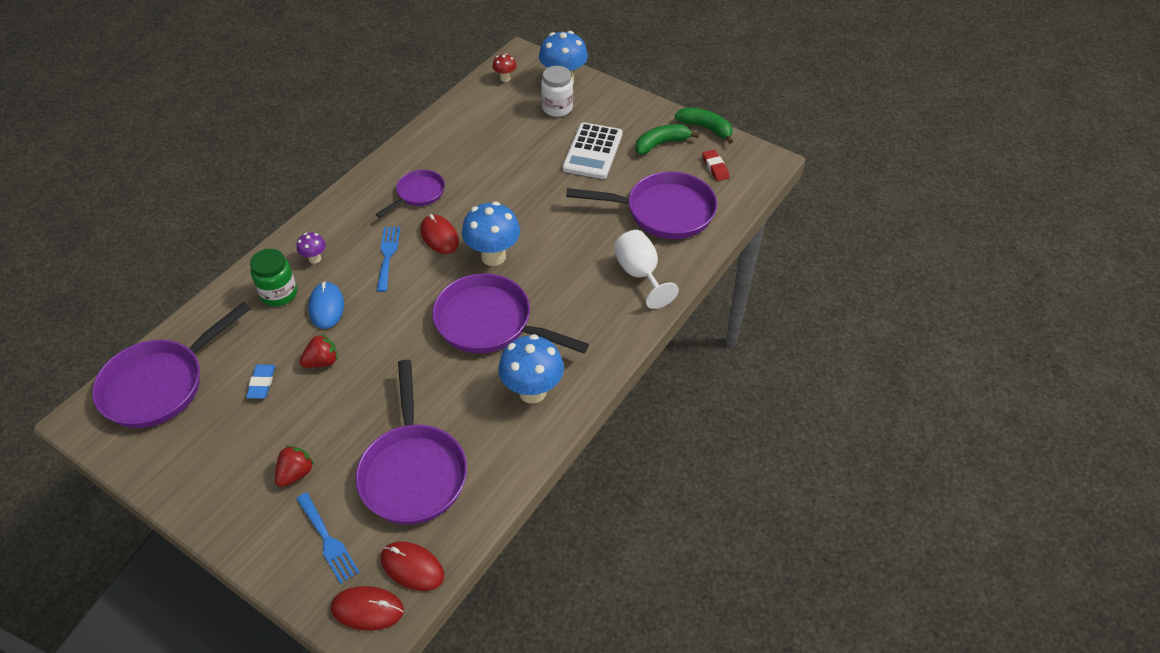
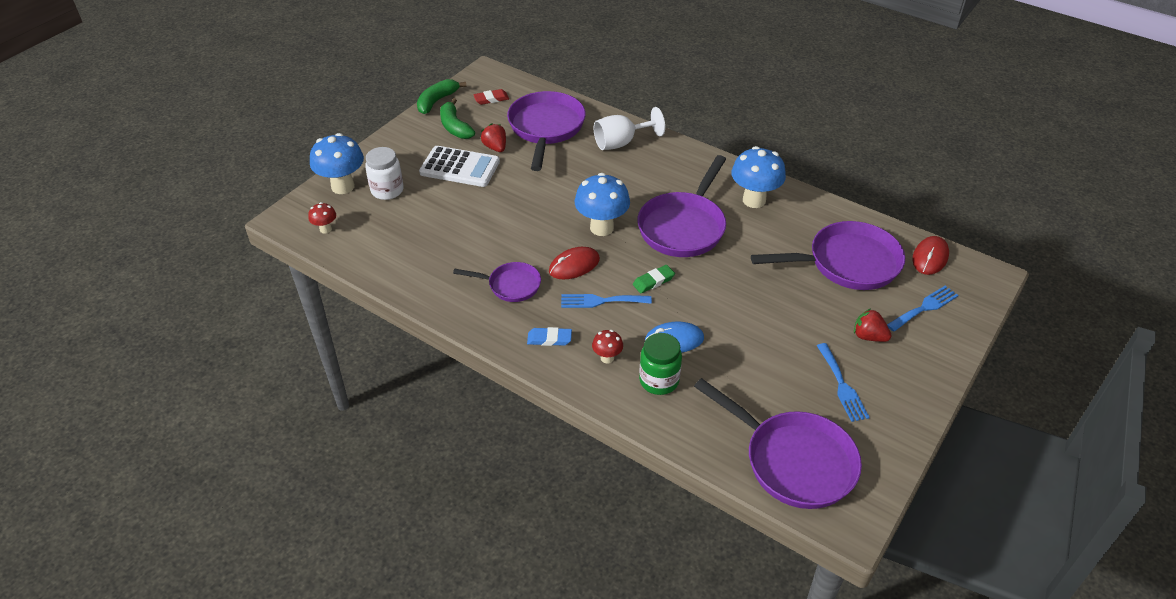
camera: 90 degrees left, 5 degrees down
(235, 437) = (842, 385): none -> blue fork
(262, 383) = (776, 376): blue eraser -> blue eraser (549, 339)
(315, 259) = (607, 358): purple mushroom -> red mushroom
(322, 361) = (743, 334): red strawberry -> red strawberry (495, 147)
(367, 609) = (972, 279): red mouse -> none
(409, 295) = (653, 281): none -> green eraser
(418, 194) = (511, 285): purple pan -> purple pan turned 150 degrees clockwise

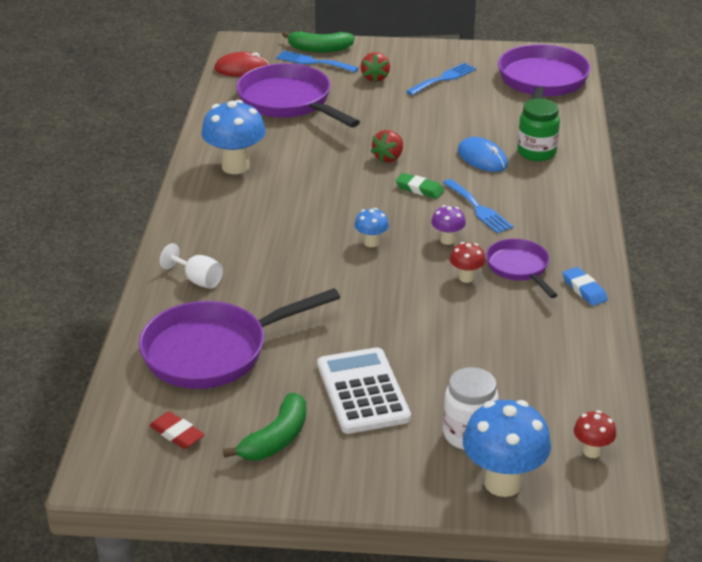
camera: 120 degrees left, 10 degrees down
(437, 101) = (224, 491): green banana -> green banana (319, 49)
(495, 147) = (293, 379): red strawberry -> red strawberry (388, 158)
(549, 339) = (559, 220): blue eraser -> blue eraser (584, 289)
(574, 265) = (447, 240): red mouse -> purple mushroom
(601, 228) = (371, 243): blue mushroom -> blue mushroom, size x0.50
(607, 358) = (543, 183): red mushroom -> red mushroom (466, 278)
(621, 143) = (198, 280): white goblet -> white goblet, size x0.64
(683, 227) = (319, 195): purple pan -> none

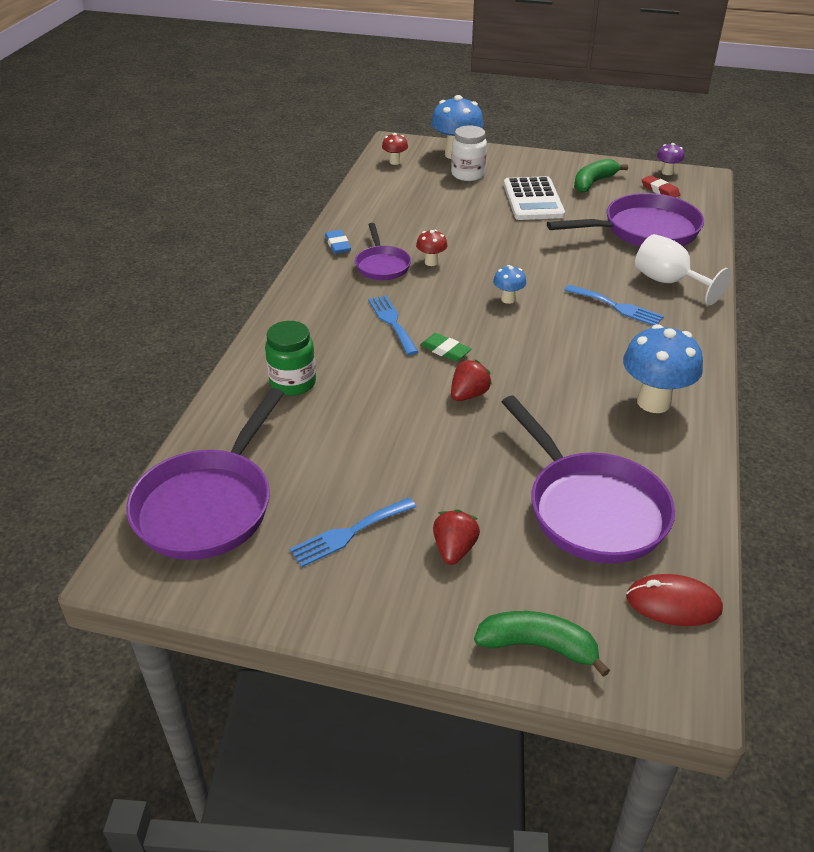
camera: 170 degrees left, 5 degrees up
(198, 280) = (669, 282): white goblet -> white goblet, size x1.56
(313, 62) = (550, 607): blue fork -> blue fork (617, 307)
(447, 240) = (435, 295): purple mushroom -> purple mushroom (667, 172)
(482, 158) = (359, 382): blue mouse -> none

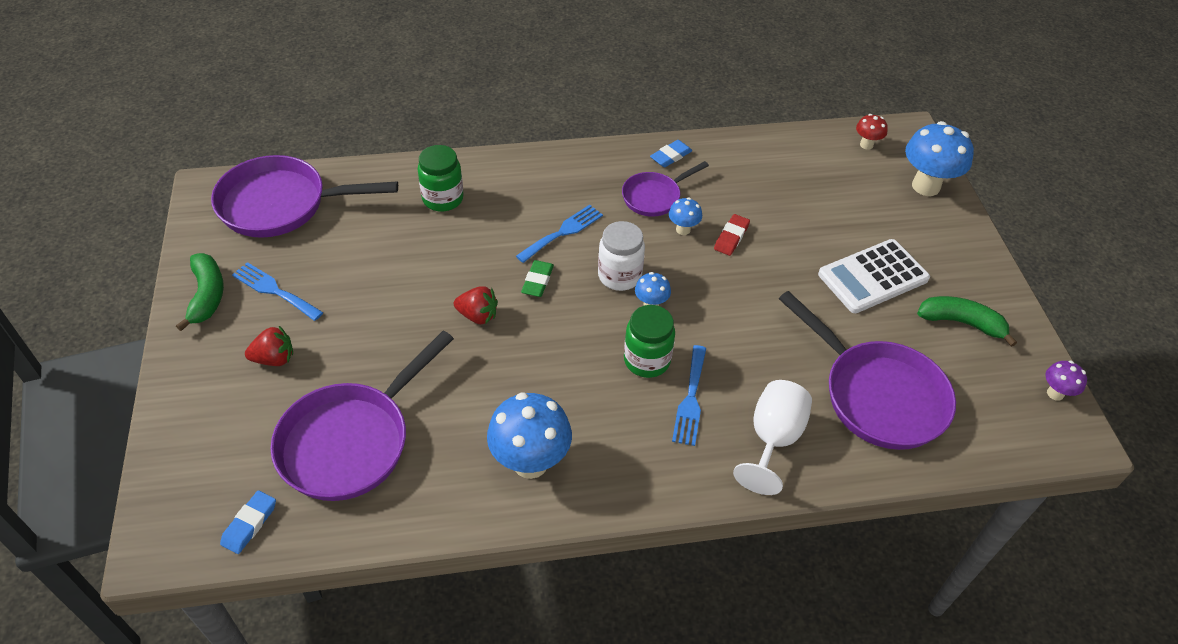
camera: 65 degrees right, 10 degrees up
(431, 262) = (683, 229): red mushroom -> blue mushroom
(468, 174) = (887, 208): white jar -> white jar (619, 276)
(538, 646) = (183, 438): green banana -> green banana (207, 295)
(567, 316) = (647, 360): none -> green jar
(660, 190) = (997, 394): red eraser -> red eraser (731, 237)
(673, 603) = (249, 524): red mouse -> blue eraser

